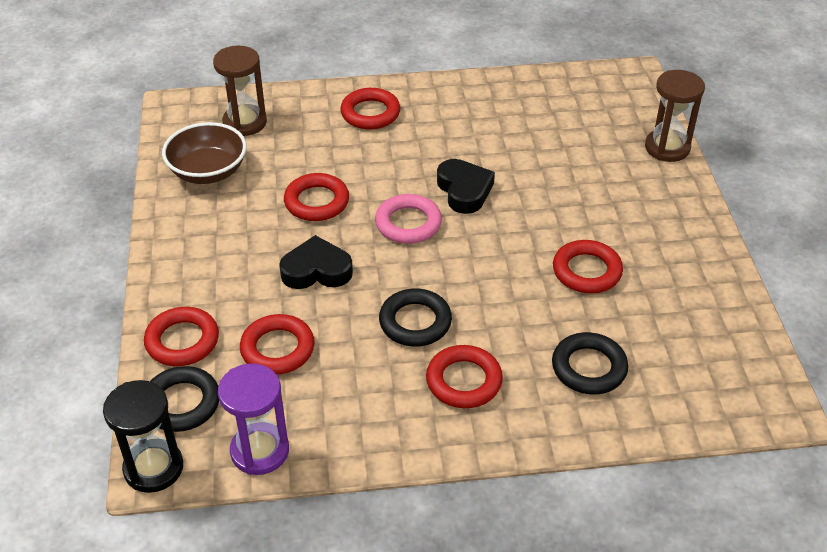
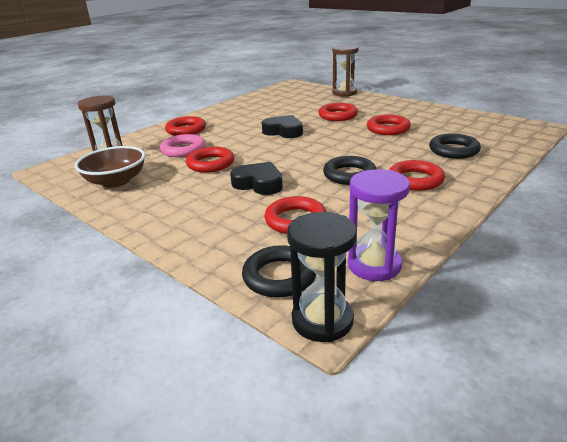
camera: 40 degrees left, 15 degrees down
(182, 341) = (225, 250): red ring -> red ring (338, 115)
(316, 270) = (259, 184): black heart -> black heart turned 75 degrees clockwise
(408, 223) = (277, 150): pink ring -> pink ring (183, 150)

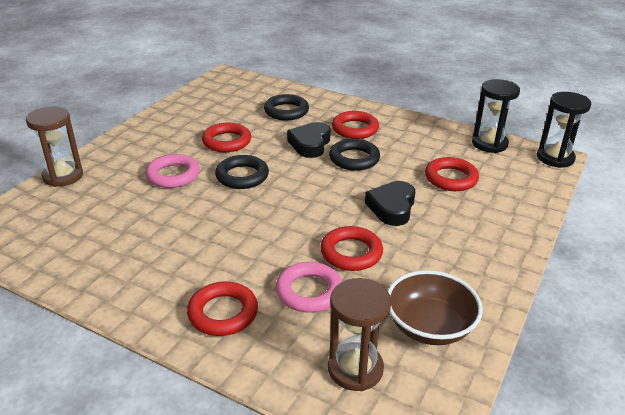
camera: 105 degrees left, 5 degrees up
(279, 276) = (527, 177): black ring -> black ring (242, 176)
(283, 131) = (233, 211): black heart -> black heart (310, 144)
(338, 115) = (173, 175): red ring -> pink ring
(374, 265) = (489, 144): purple hourglass -> black hourglass

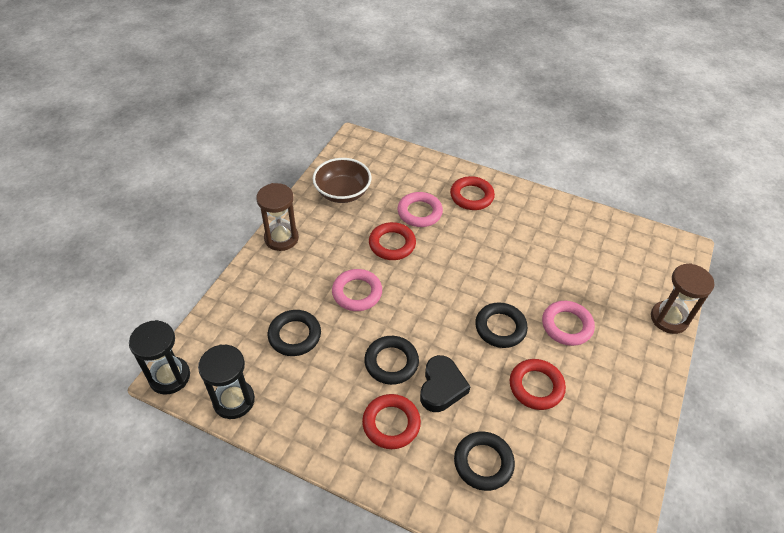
camera: 175 degrees right, 15 degrees up
(355, 369) = (388, 168): brown hourglass -> brown hourglass (281, 238)
(392, 207) = (357, 293): black heart -> pink ring
(451, 178) = (294, 335): red ring -> black ring

